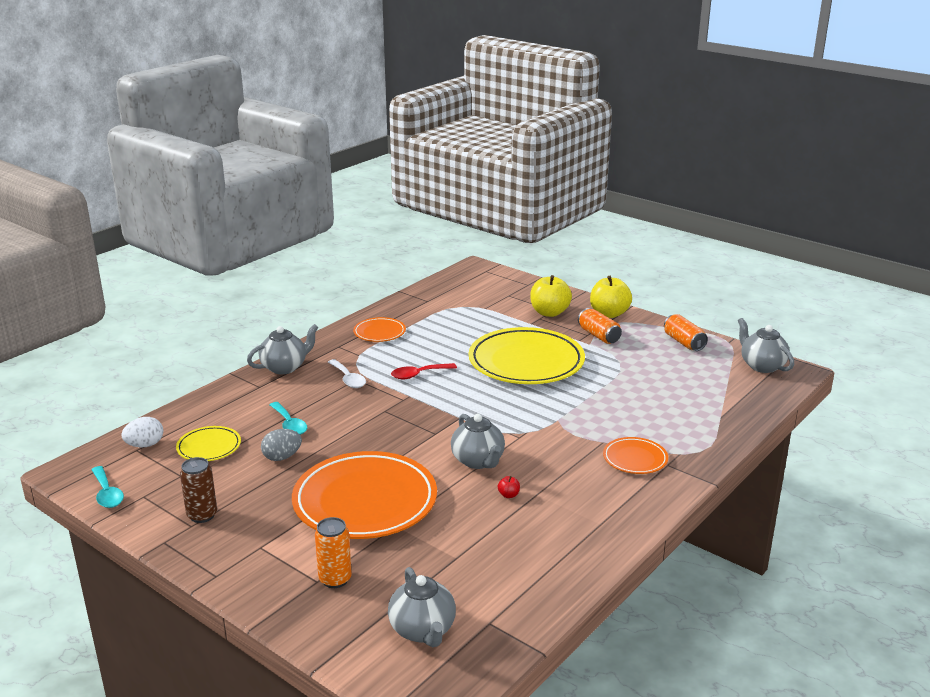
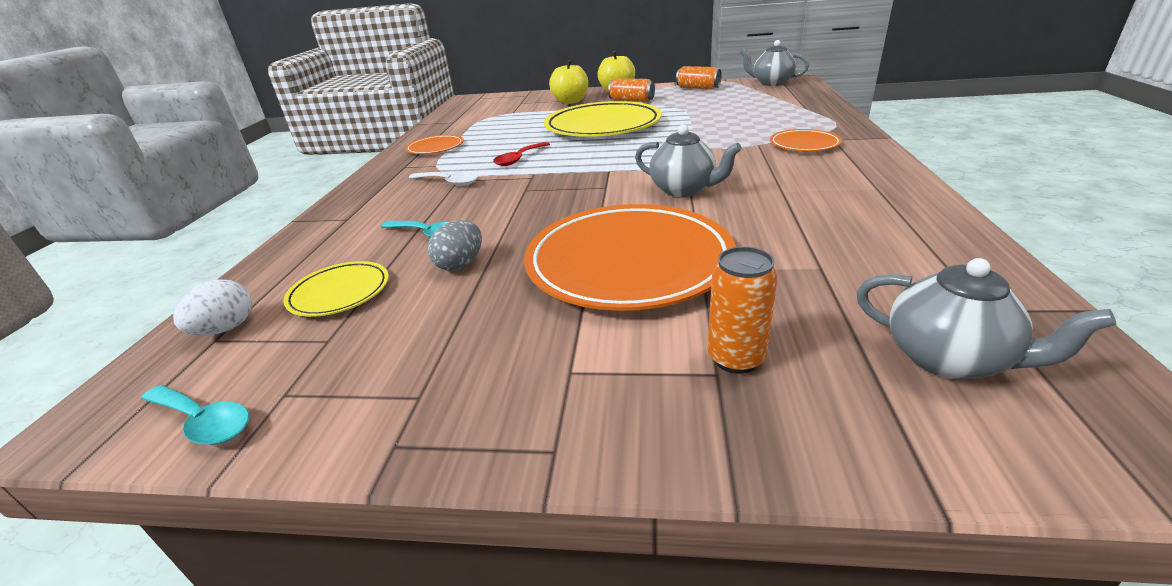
camera: 30 degrees left, 5 degrees up
(202, 515) = (422, 374): brown can -> none
(285, 367) = (360, 196): grey teapot -> none
(508, 495) = (760, 200): red apple -> none

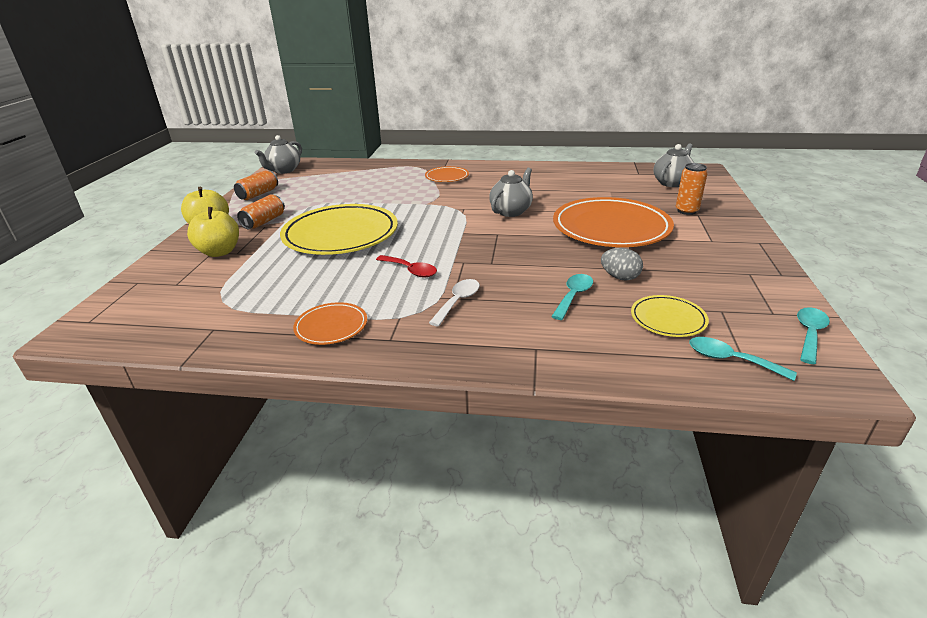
camera: 90 degrees left, 0 degrees up
(226, 329) = (730, 360): white egg -> turquoise spoon

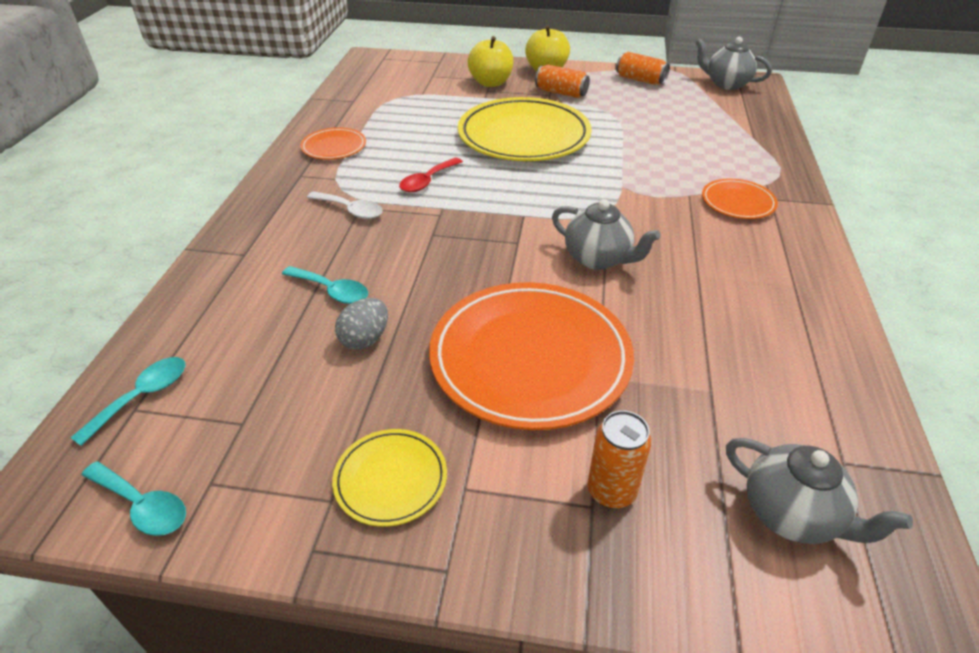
camera: 90 degrees right, 10 degrees up
(668, 319) = (247, 363): yellow plate -> yellow plate (391, 479)

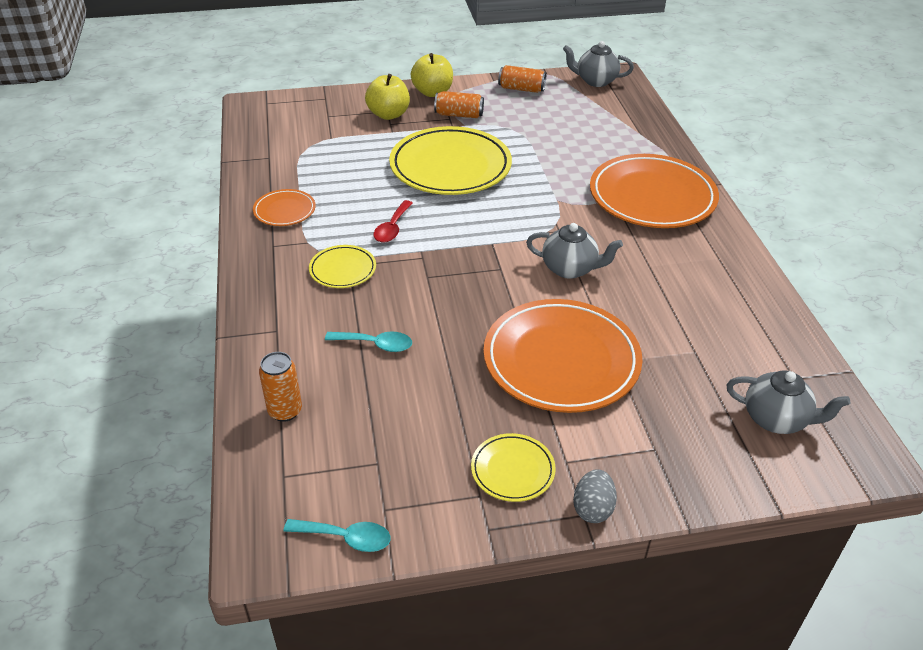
camera: 20 degrees left, 0 degrees up
(142, 397) = (282, 465): turquoise spoon -> none
(351, 210) = (343, 269): white spoon -> yellow plate
(365, 339) = (429, 376): grey egg -> grey egg (592, 508)
(611, 491) = (662, 436): orange can -> orange can (285, 411)
(737, 202) = (652, 197): orange plate -> orange plate, size x2.10

